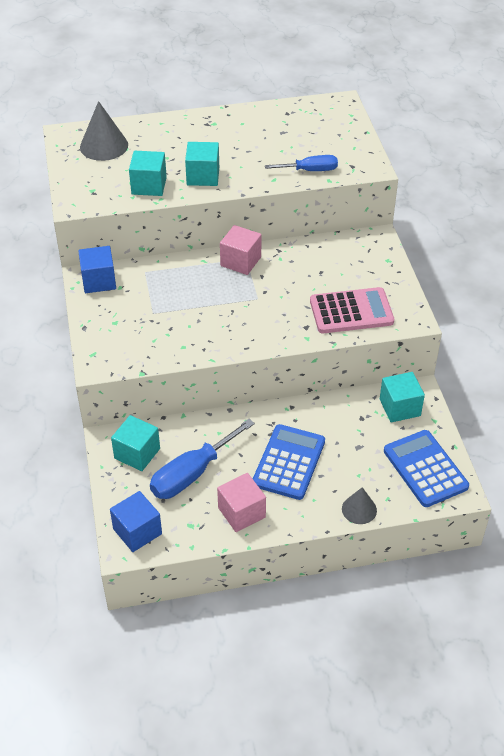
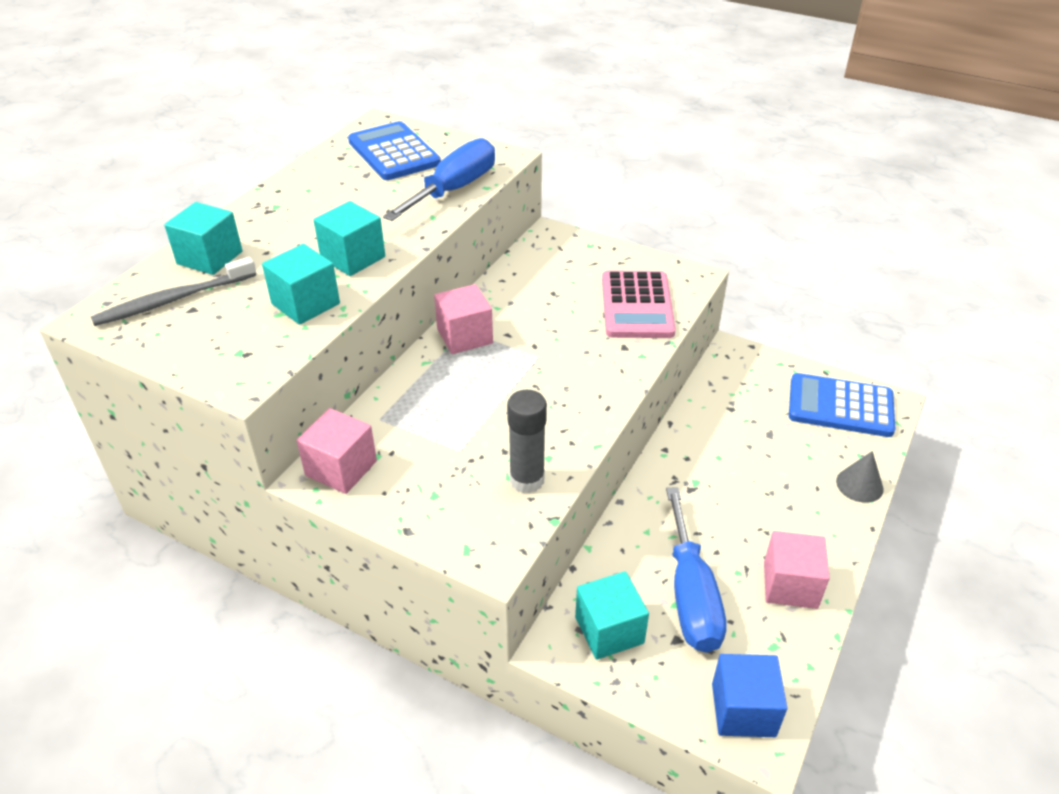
camera: 50 degrees left, 5 degrees down
(99, 281) = (341, 468): blue cube -> pink cube
(104, 146) = (173, 300): grey cone -> grey toothbrush
(159, 348) = (527, 480): none -> grey glue stick
(289, 462) = (746, 499): blue calculator -> blue calculator (394, 153)
(310, 170) = (454, 189): blue screwdriver -> blue screwdriver, size x1.60
(351, 311) = (637, 306): pink calculator -> pink calculator turned 150 degrees clockwise
(400, 407) = (742, 375): turquoise cube -> turquoise cube (210, 258)

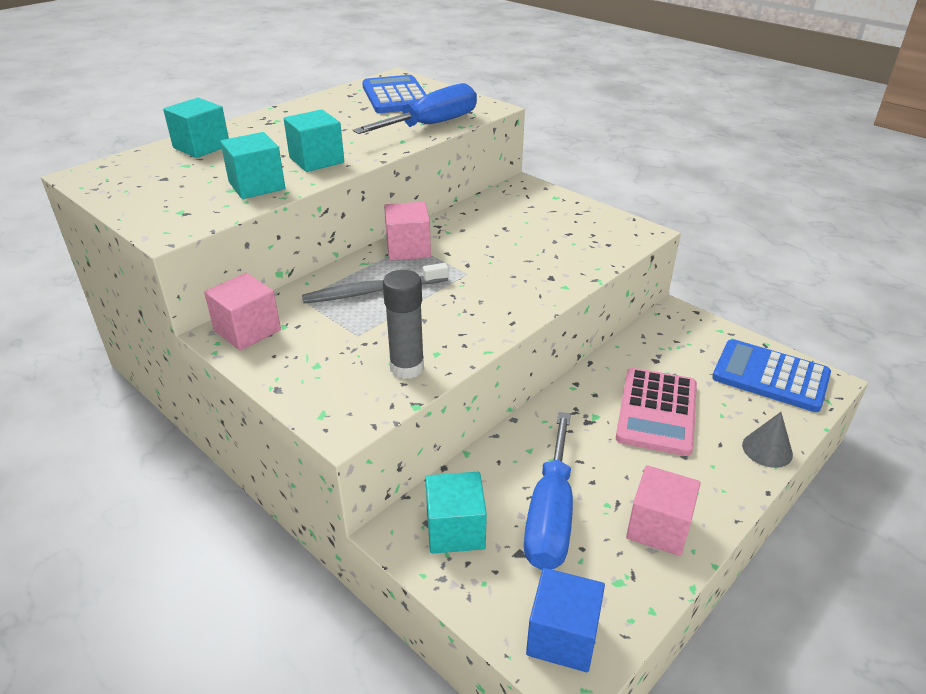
camera: 15 degrees right, 5 degrees down
(173, 300) = (153, 170): grey toothbrush -> grey toothbrush (373, 291)
(637, 306) = (578, 247): pink calculator -> pink calculator (656, 412)

